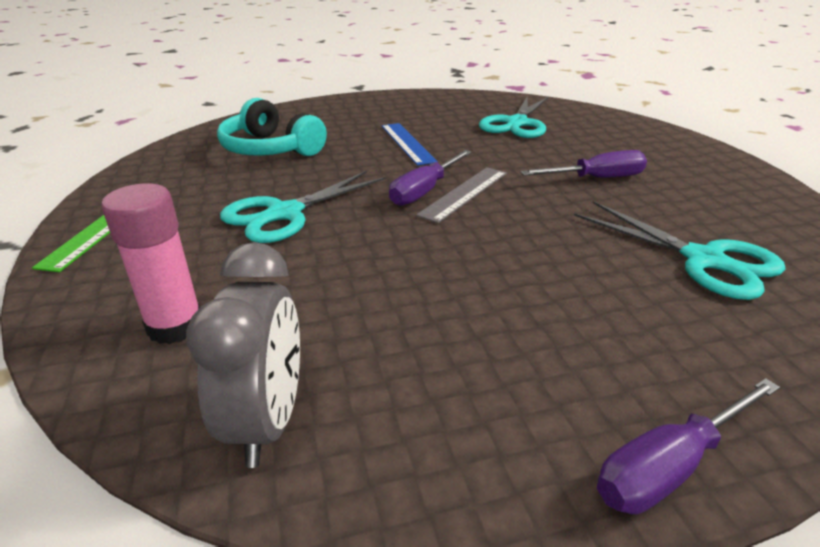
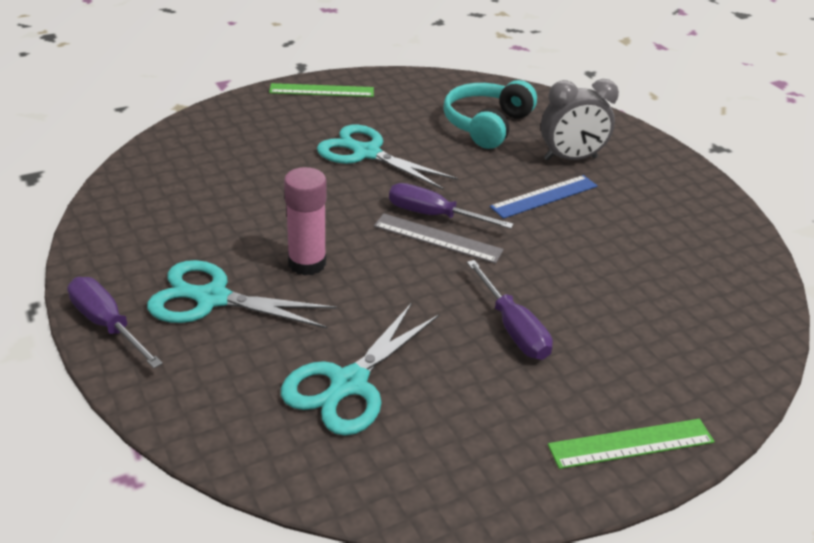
camera: 75 degrees right, 5 degrees up
(175, 326) = (221, 142): pink glue stick -> pink glue stick (307, 263)
(268, 421) = (146, 186): grey clock -> grey clock (570, 159)
(517, 123) = (658, 271): turquoise scissors -> turquoise scissors (212, 298)
(711, 159) = (631, 444): none -> green ruler

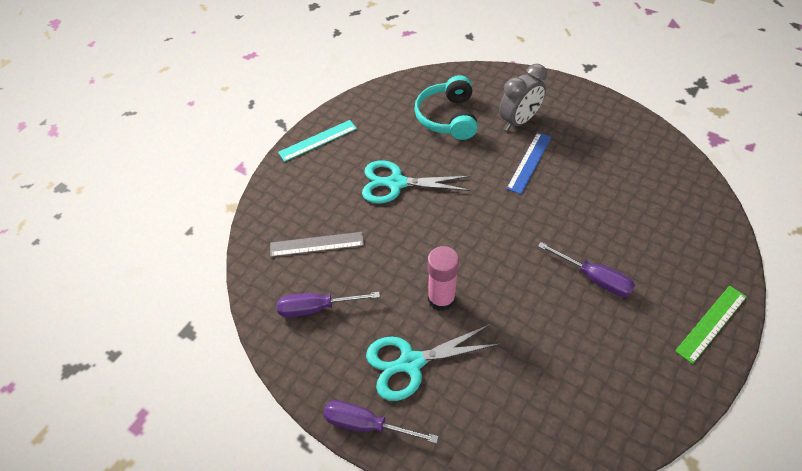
camera: 25 degrees left, 15 degrees up
(322, 90) = (318, 140): green ruler -> turquoise ruler
(349, 383) = (544, 376): turquoise scissors -> none
(433, 215) = (480, 214): purple screwdriver -> purple screwdriver (317, 308)
(437, 238) = (498, 232): grey ruler -> grey ruler (317, 244)

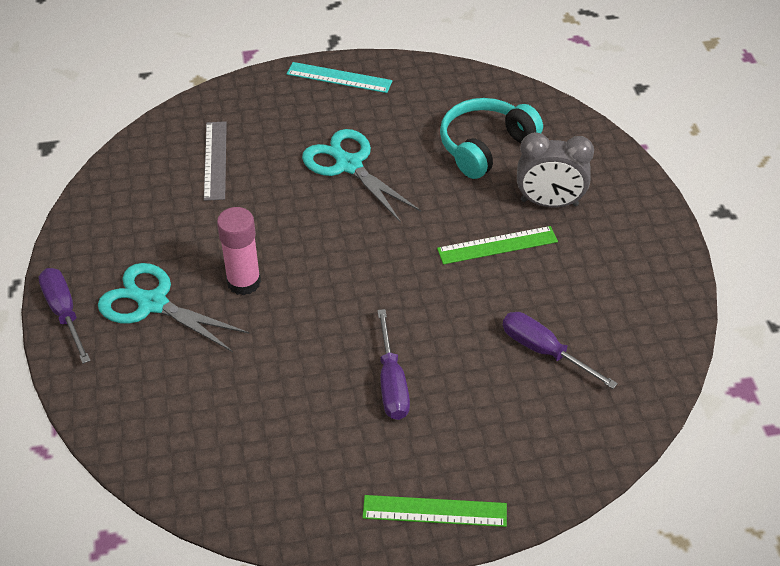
camera: 45 degrees right, 5 degrees down
(317, 244) = (215, 160): grey ruler -> grey ruler turned 45 degrees clockwise
(317, 308) = (147, 206): purple screwdriver -> purple screwdriver (544, 351)
(529, 162) = (497, 245): blue ruler -> green ruler

